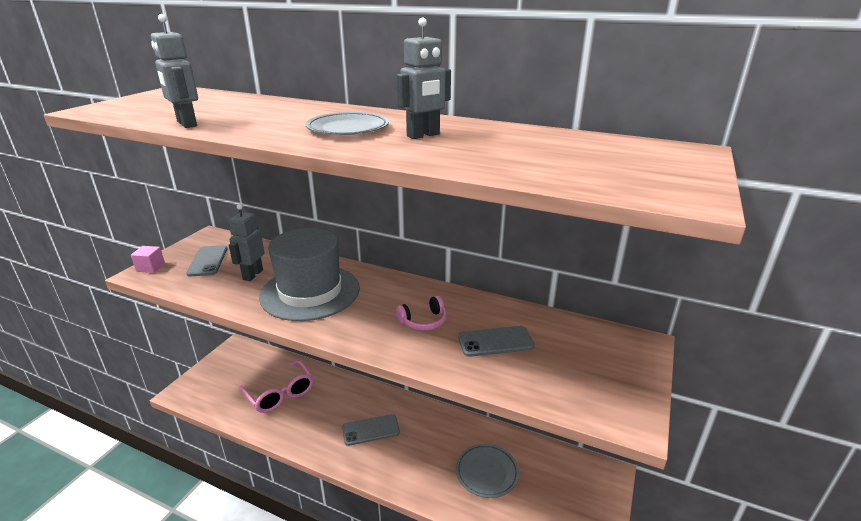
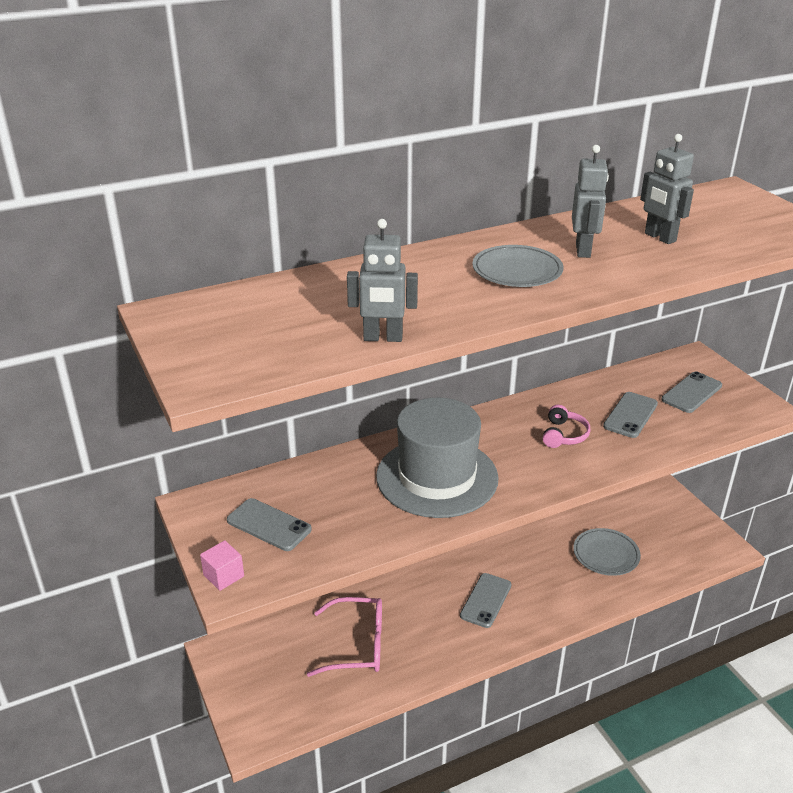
camera: 50 degrees left, 5 degrees up
(252, 275) = (349, 502): grey robot -> grey robot (659, 237)
(580, 362) = (691, 393): none -> grey phone

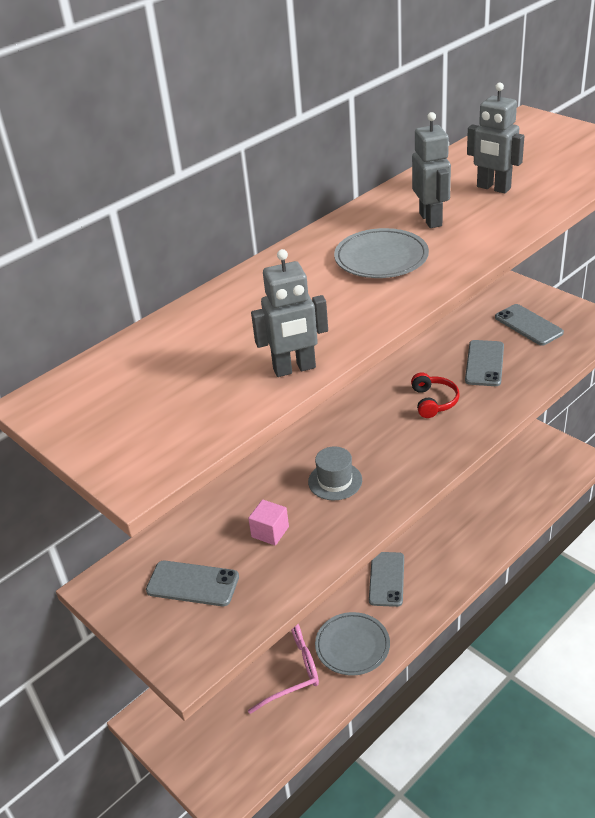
camera: 15 degrees left, 5 degrees up
(224, 576) = (174, 653): pink cube -> pink cube (270, 532)
(437, 477) = (335, 481): grey hat -> grey hat, size x0.43
(564, 435) = (434, 401): pink headphones -> red headphones
(606, 554) = (477, 498): grey plate -> grey plate (352, 646)
(691, 393) = (528, 325): grey phone -> grey phone turned 60 degrees counterclockwise

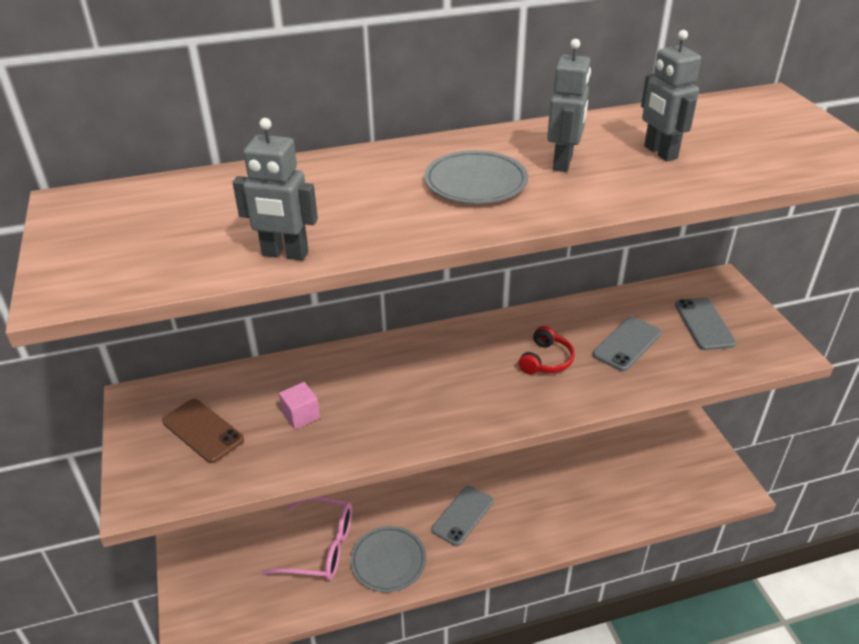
camera: 25 degrees right, 0 degrees up
(192, 584) = (203, 430): grey phone -> brown phone
(335, 481) = (394, 395): grey hat -> none

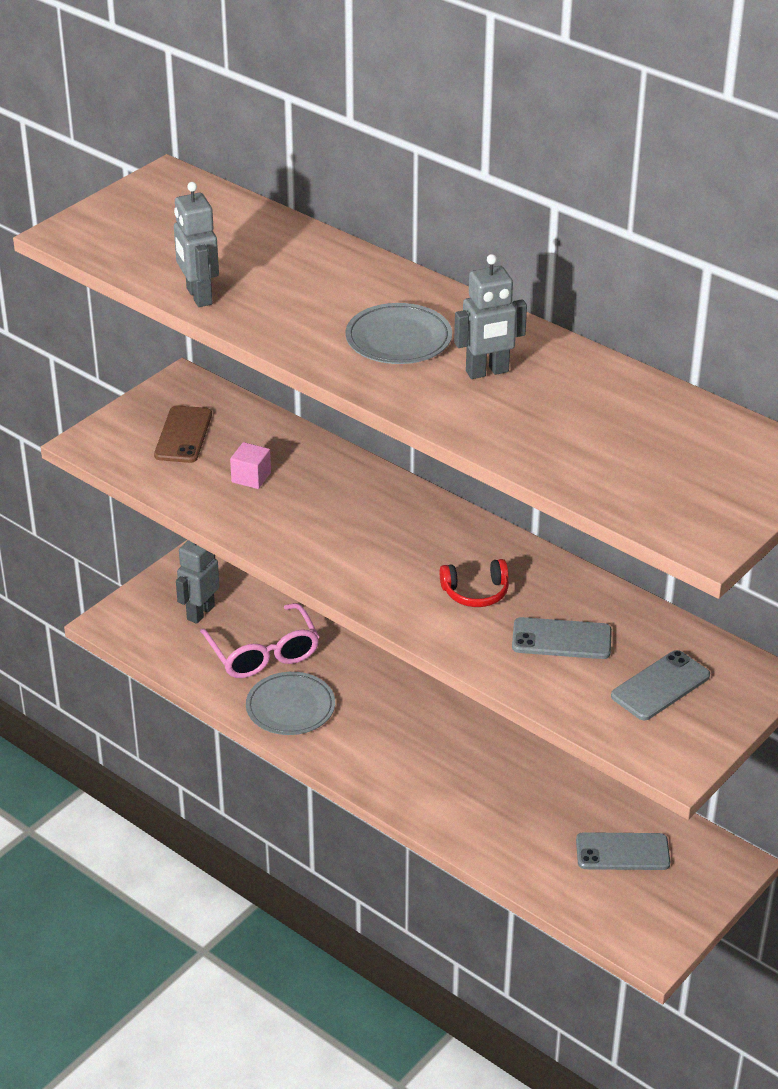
camera: 55 degrees right, 0 degrees up
(462, 515) = (394, 734): grey phone -> grey phone (622, 852)
(660, 152) = (571, 419): grey robot -> grey robot (200, 612)

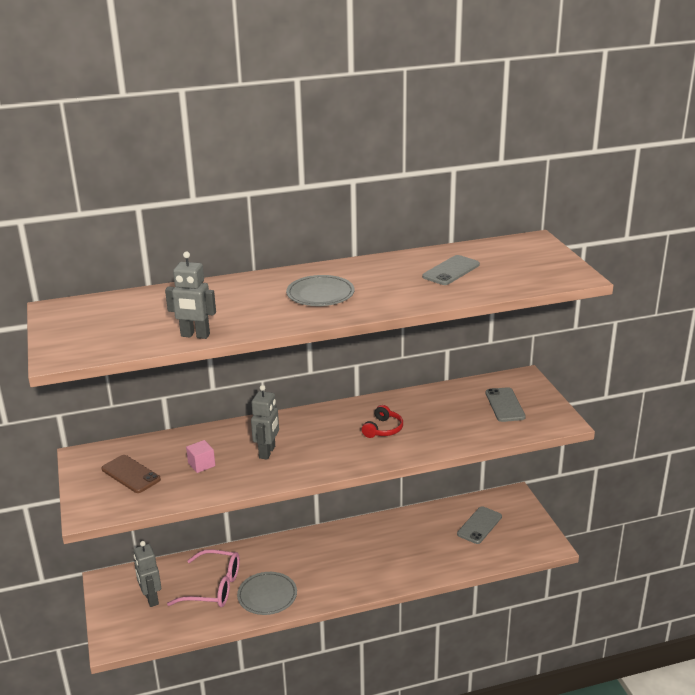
camera: 55 degrees left, 10 degrees down
(487, 372) = (380, 282): grey robot -> grey robot (267, 452)
(561, 639) = (444, 418): grey phone -> grey phone (451, 271)

